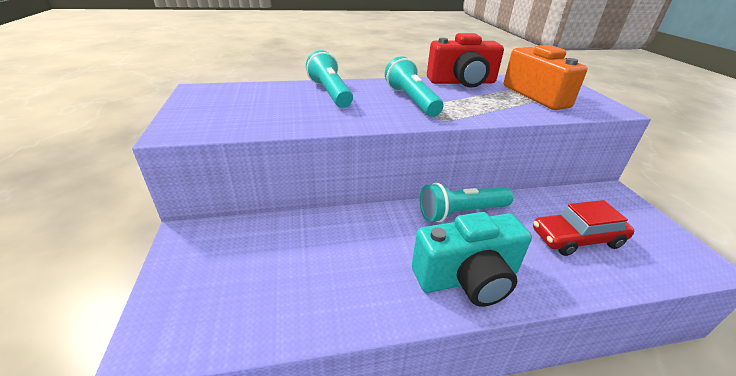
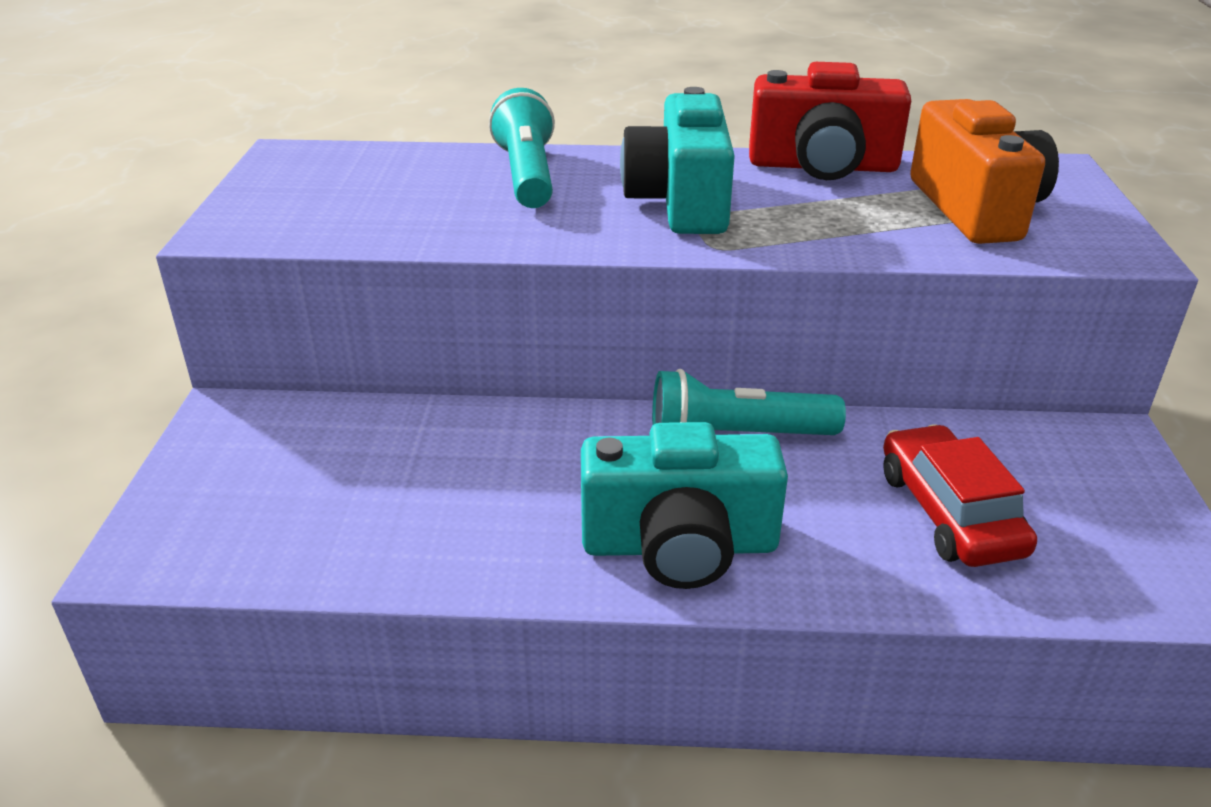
camera: 15 degrees right, 0 degrees up
(411, 100) = (681, 202): turquoise flashlight -> turquoise camera
(577, 238) = (949, 512): red car -> red car turned 75 degrees clockwise

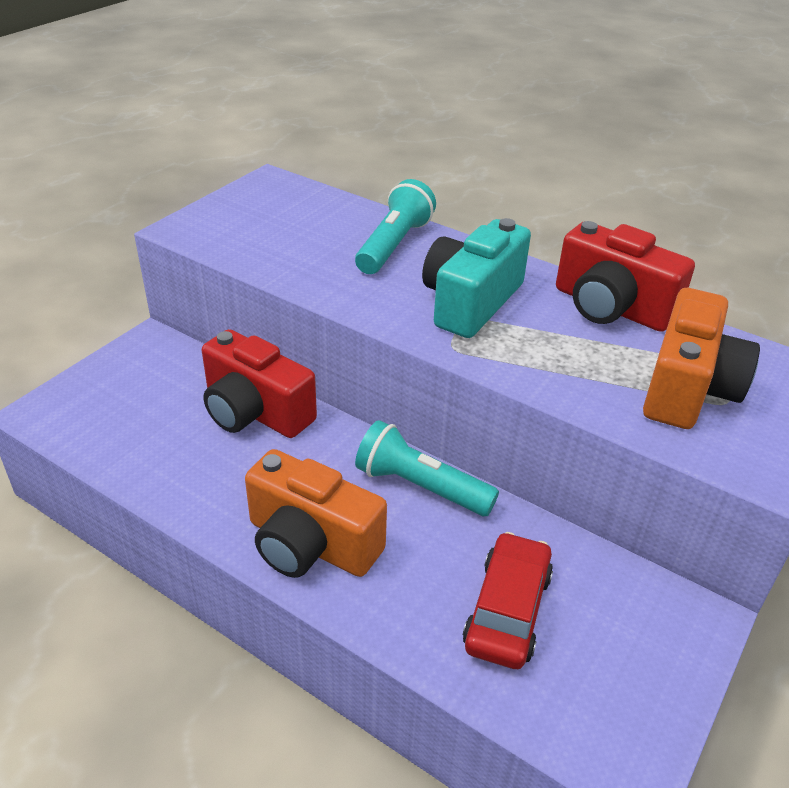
camera: 30 degrees right, 5 degrees up
(459, 438) = (255, 411): none -> red camera
(679, 545) = (311, 543): turquoise camera -> orange camera

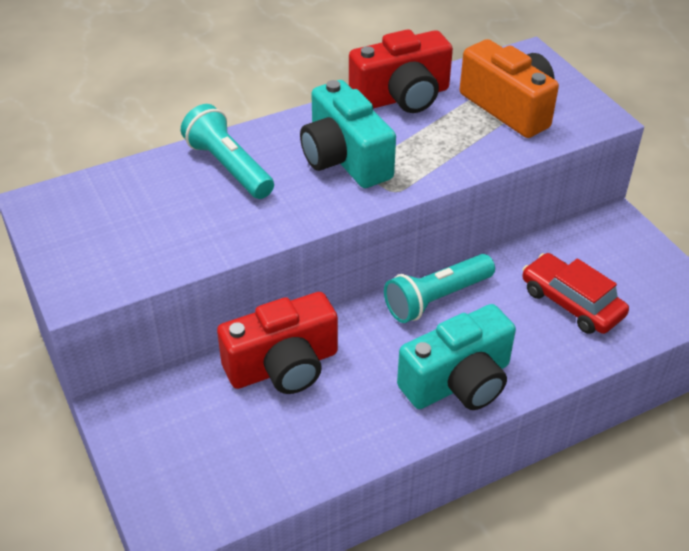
camera: 60 degrees left, 5 degrees up
(311, 543) = (458, 382): orange camera -> turquoise camera

